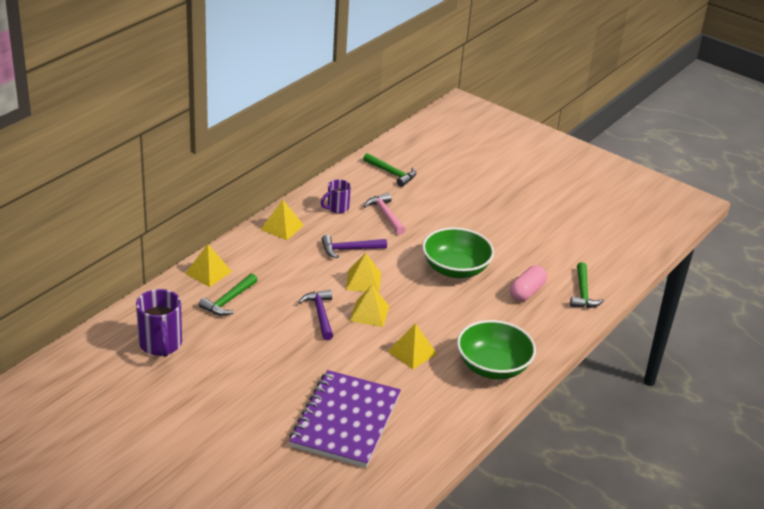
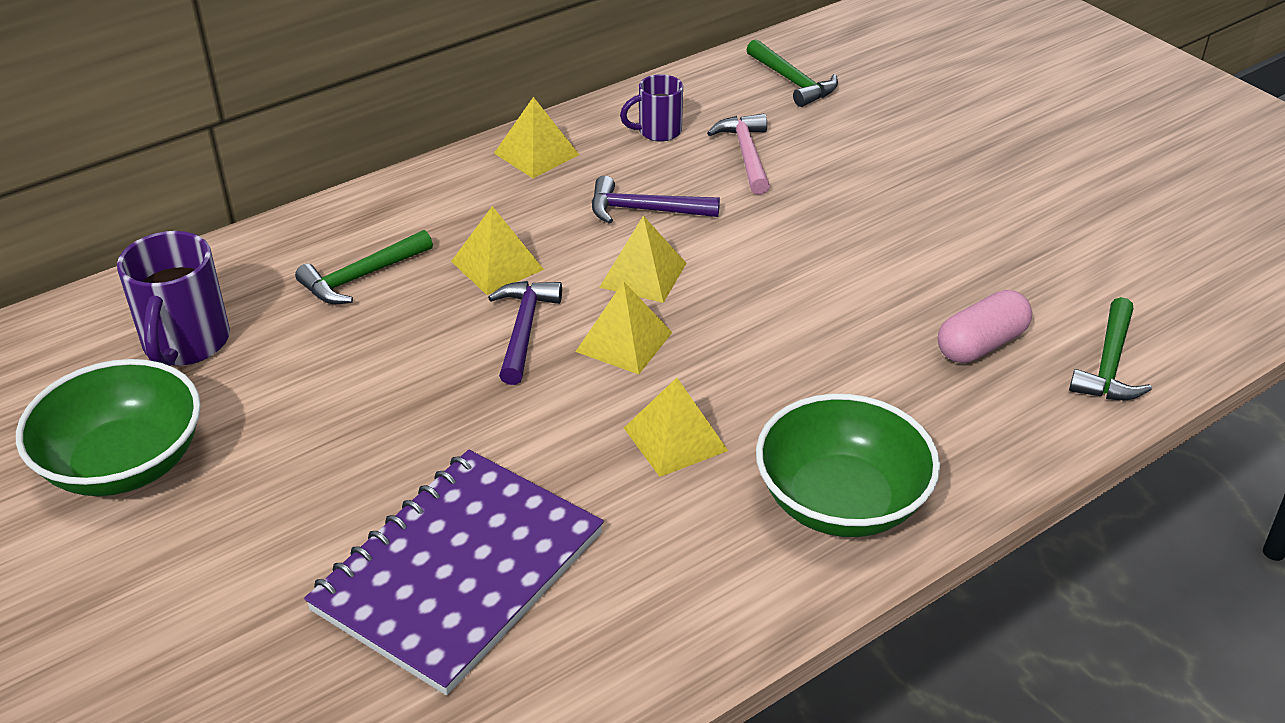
camera: 20 degrees right, 5 degrees up
(208, 272) = (355, 218): yellow pyramid -> yellow pyramid (497, 265)
(455, 269) = (843, 276): green bowl -> green bowl (124, 463)

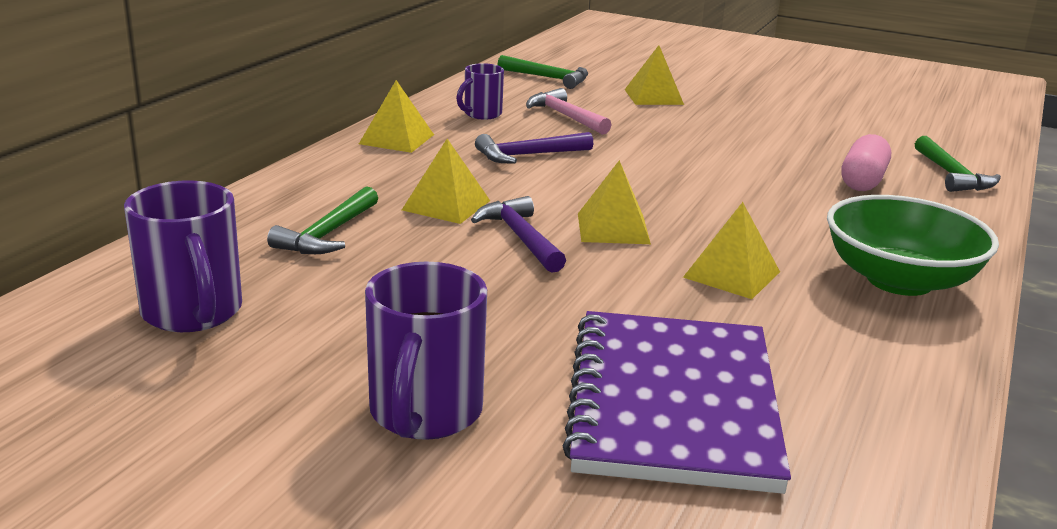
camera: 30 degrees left, 15 degrees down
(124, 463) = (223, 418): green bowl -> none
(261, 511) = (424, 414): none -> purple mug
(643, 275) = (576, 189): yellow pyramid -> yellow pyramid (653, 97)

